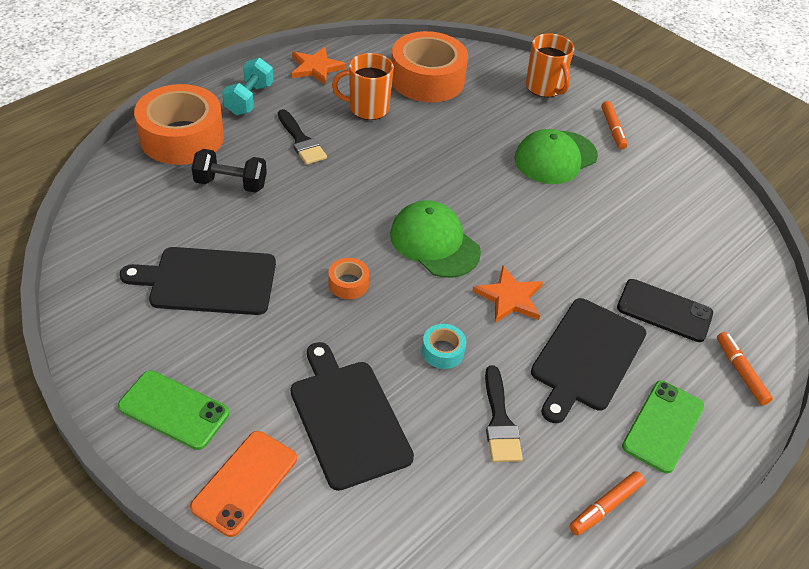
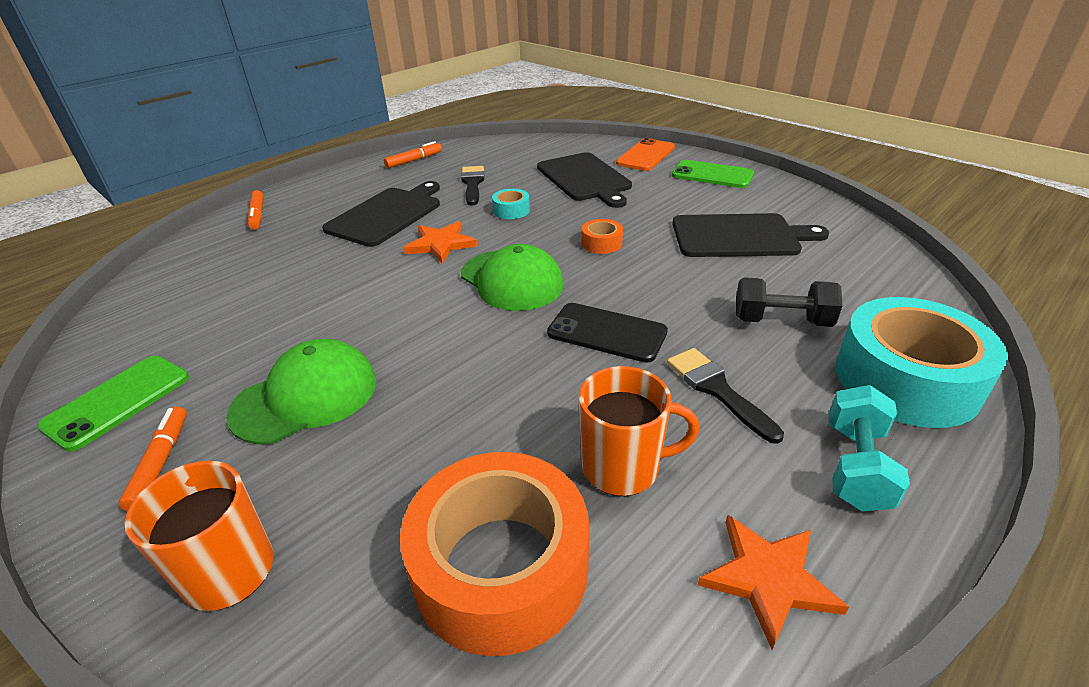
camera: 175 degrees left, 10 degrees down
(182, 137) = (906, 379): orange tape -> turquoise tape
(663, 426) = (349, 188): green phone -> green phone (118, 401)
(664, 310) = (290, 245): black phone -> black phone (607, 333)

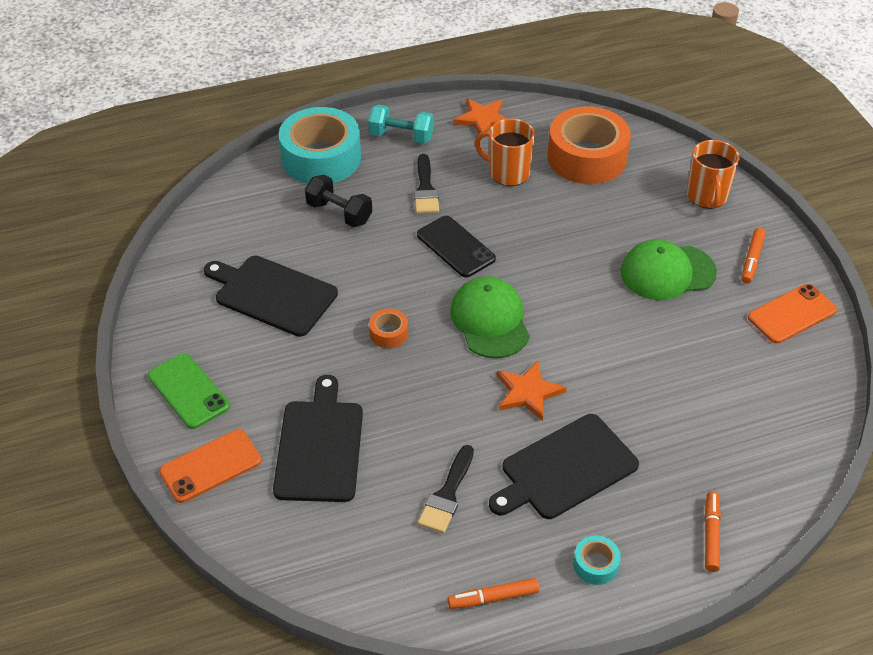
camera: 155 degrees left, 10 degrees up
(118, 401) = (792, 314): green phone -> orange phone
(511, 210) = (435, 419): turquoise tape -> turquoise tape (596, 565)
(855, 466) = (401, 136): turquoise dumbbell -> turquoise dumbbell turned 60 degrees clockwise

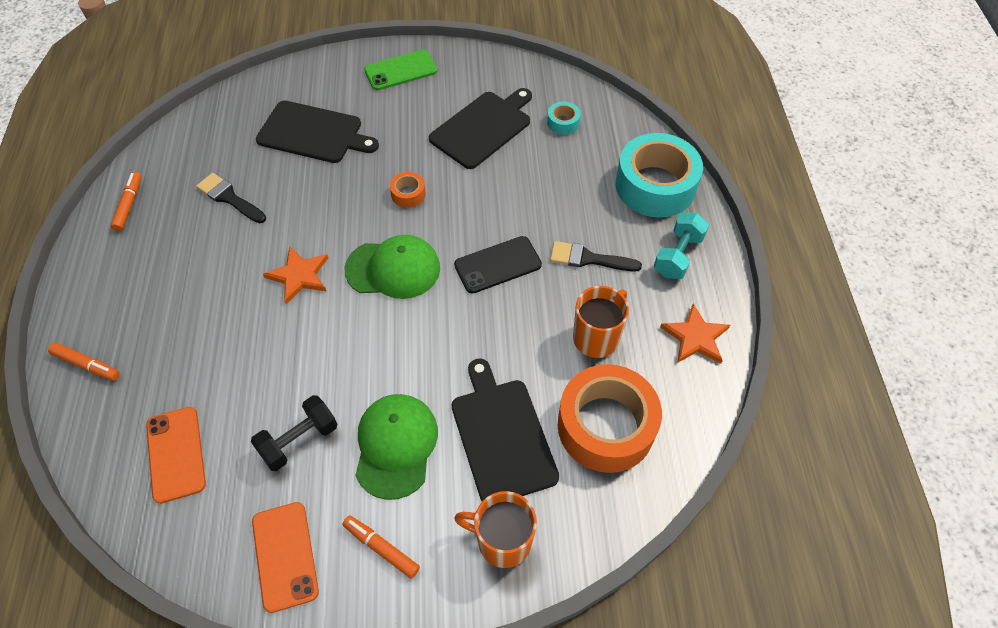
camera: 105 degrees right, 10 degrees up
(210, 466) = (326, 75): orange phone -> orange phone (176, 454)
(339, 213) = (571, 186): black dumbbell -> black dumbbell (299, 440)
(565, 469) = (209, 280): black cutting board -> black cutting board (502, 435)
(596, 565) = (114, 274): turquoise tape -> turquoise tape (563, 123)

